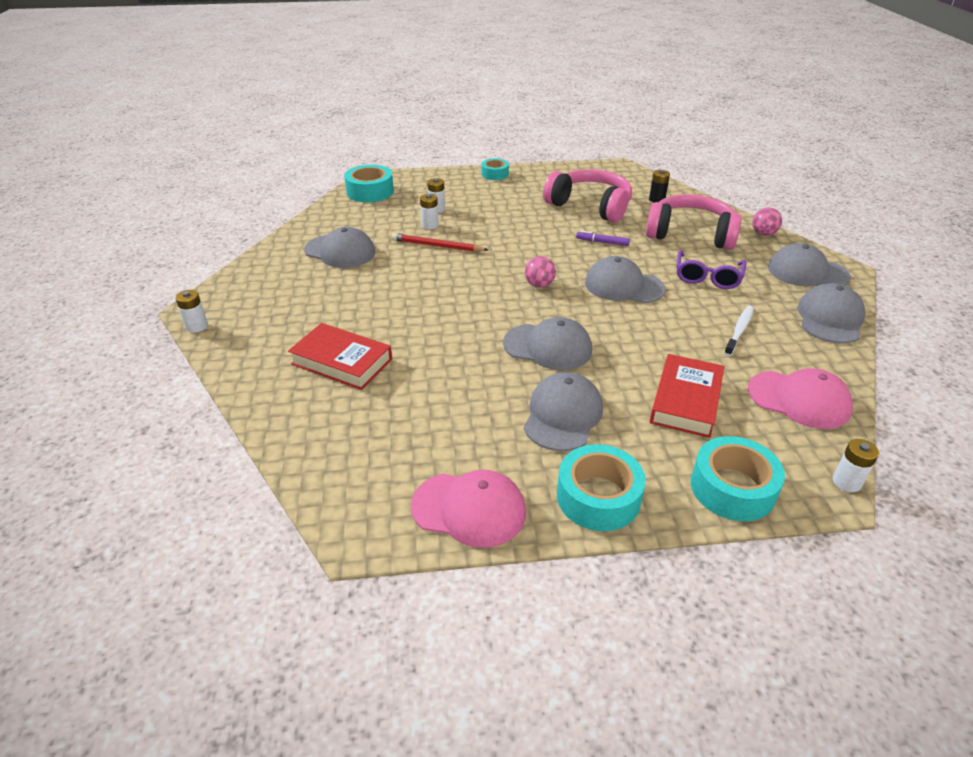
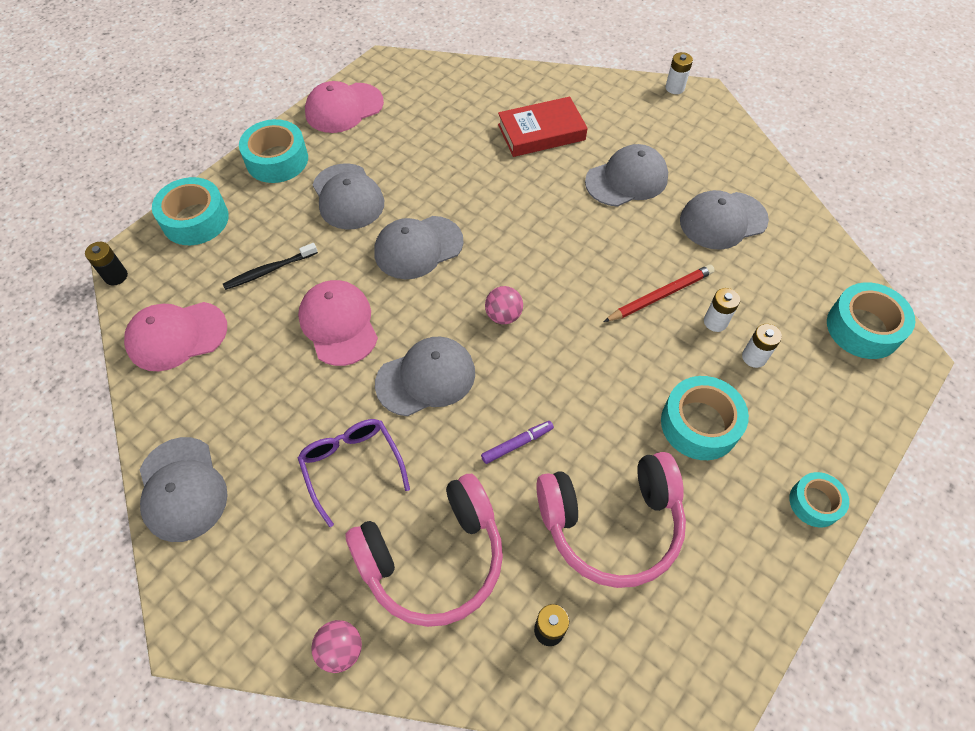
camera: 135 degrees right, 20 degrees up
(502, 207) = (699, 424): none -> turquoise tape
(657, 338) = (338, 324): none -> pink cap
(686, 400) = (269, 270): red book -> black toothbrush
(739, 330) = (269, 394): white toothbrush -> none
(807, 272) = (240, 580): grey cap -> grey cap (626, 179)
(846, 482) = (116, 276): white battery -> black battery

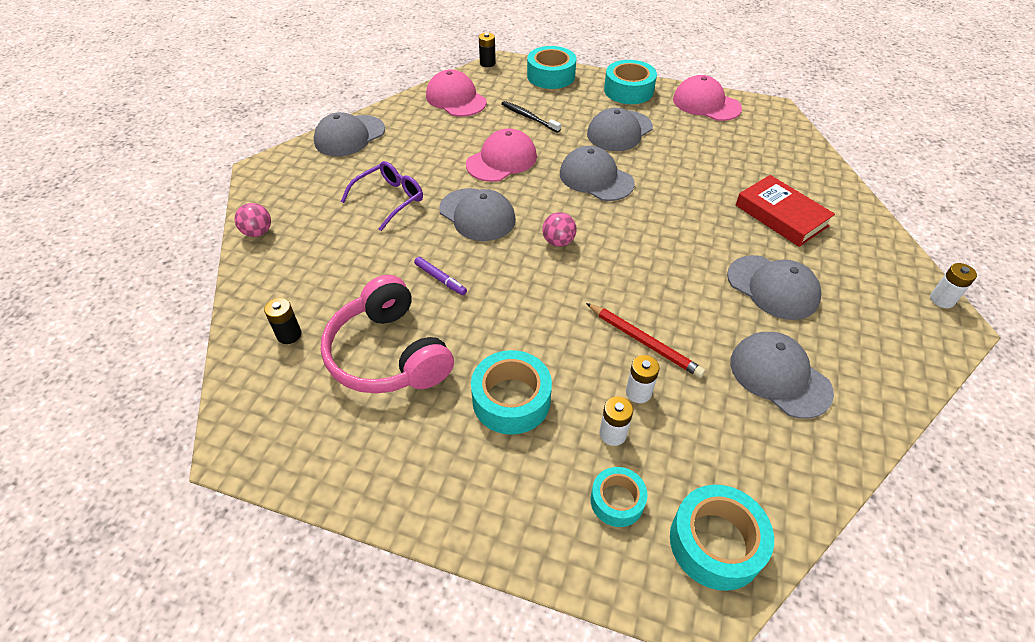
camera: 70 degrees right, 10 degrees down
(433, 558) = (331, 258): pink headphones -> none
(814, 503) = (460, 515): turquoise tape -> turquoise tape (617, 501)

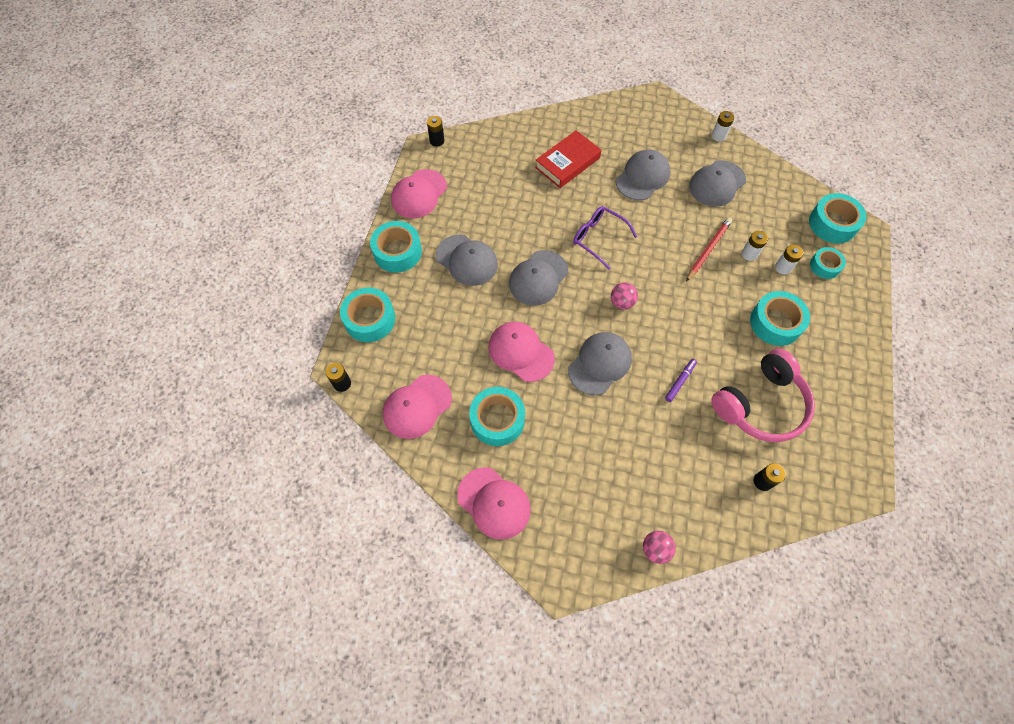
camera: 95 degrees left, 15 degrees up
(349, 136) = (494, 503): grey cap -> pink cap
(390, 199) = (590, 439): purple glasses -> purple glasses (598, 238)
(430, 142) = (497, 420): none -> turquoise tape
(528, 117) = (448, 335): black toothbrush -> none
(788, 116) = (437, 141): none -> black battery
(942, 299) = (635, 97): white battery -> white battery (718, 136)

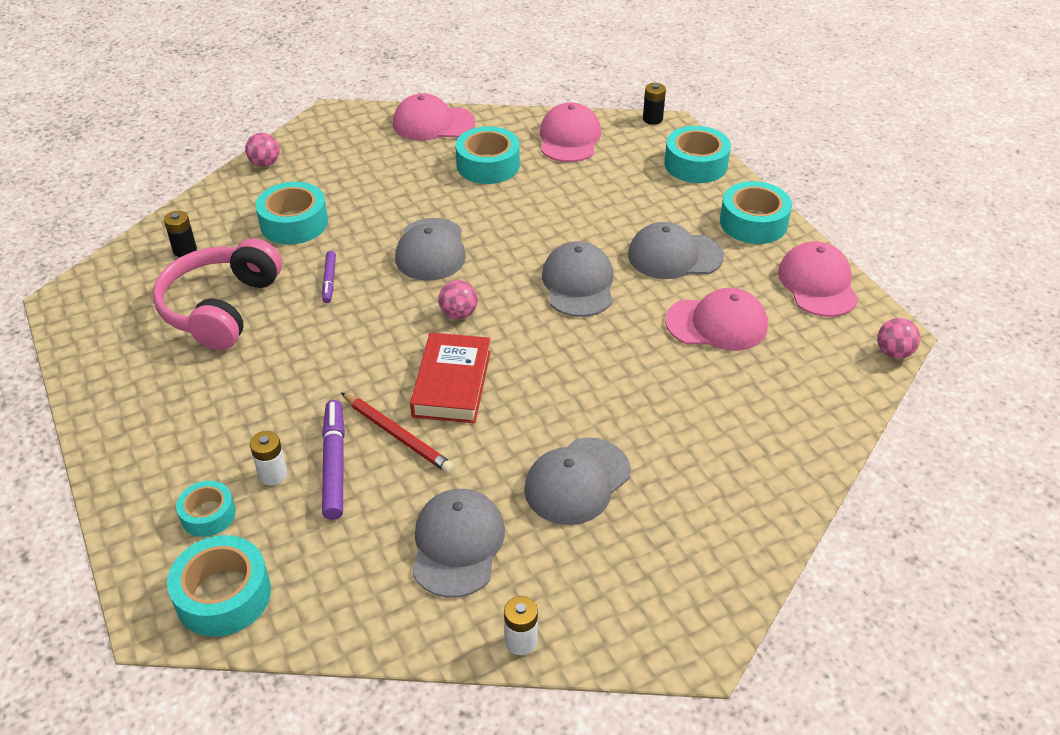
camera: 140 degrees right, 20 degrees down
(437, 141) = (893, 352): black battery -> pink ball
(521, 352) = (522, 217): pink cap -> pink cap (717, 324)
(567, 163) = (700, 433): red book -> red book (452, 383)
(598, 238) = (555, 363): purple glasses -> none
(642, 177) = (577, 481): grey cap -> grey cap turned 45 degrees clockwise
(708, 250) = (398, 435): red pencil -> red pencil turned 45 degrees counterclockwise
(749, 254) = (334, 464): white battery -> purple marker
(775, 323) = (246, 398): turquoise tape -> turquoise tape (294, 223)

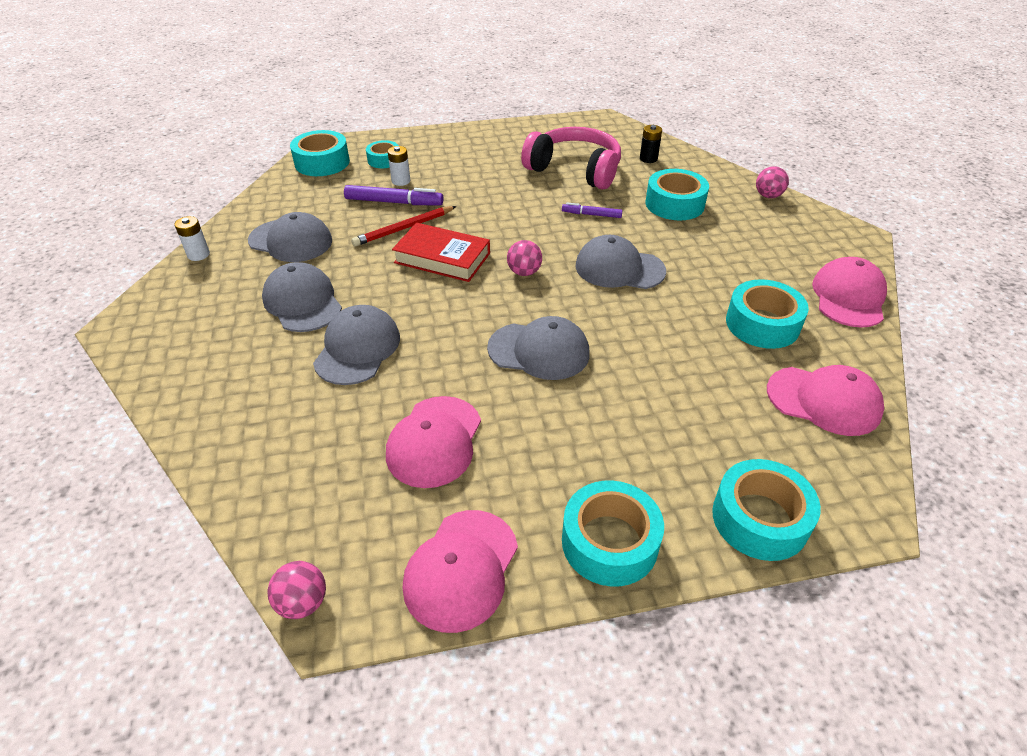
camera: 105 degrees right, 0 degrees up
(652, 119) = (884, 501): black battery -> none
(674, 256) = (562, 438): grey cap -> grey cap (357, 349)
(817, 284) = (461, 569): pink cap -> pink cap turned 105 degrees clockwise

